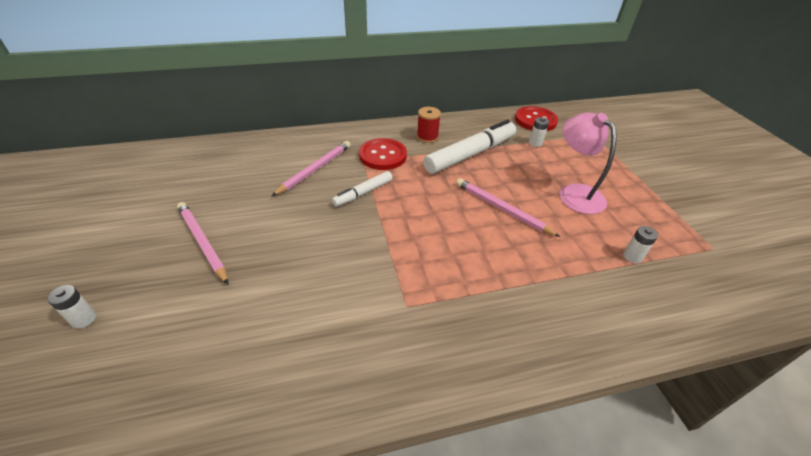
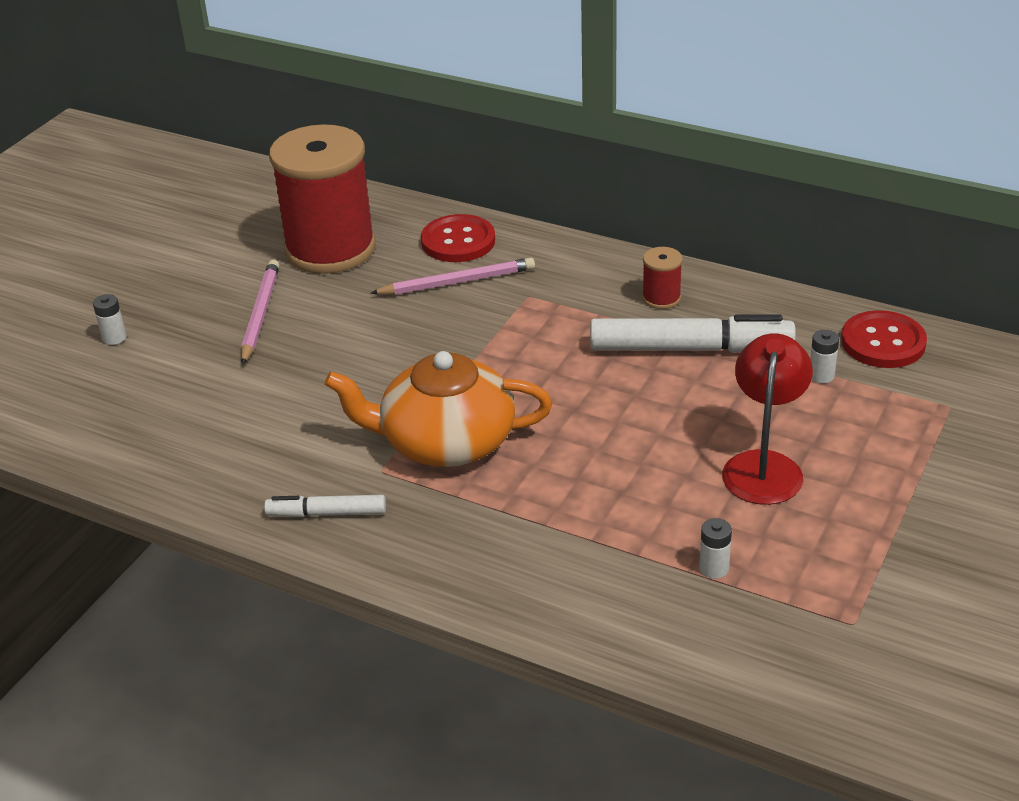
camera: 45 degrees right, 5 degrees down
(212, 181) = (330, 249): none -> red spool
(363, 193) = (479, 336): white marker -> white marker (327, 513)
(383, 155) = (563, 299): red button -> red button (458, 241)
(421, 263) = (445, 442): none -> orange teapot
(502, 209) = (626, 435): pink pencil -> none
(574, 193) = (764, 466): pink lamp -> red lamp

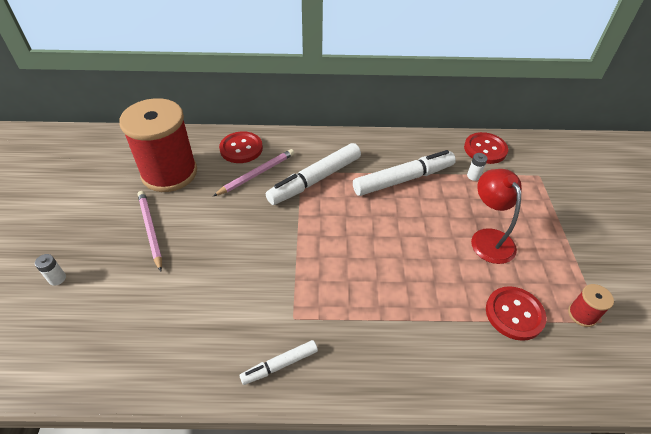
camera: 30 degrees left, 10 degrees up
(445, 442) = (318, 283): orange teapot -> none
(542, 312) = (315, 180): none -> white marker
(661, 298) = (369, 154): red spool -> red spool (582, 314)
(714, 568) = (514, 314): white battery -> red button

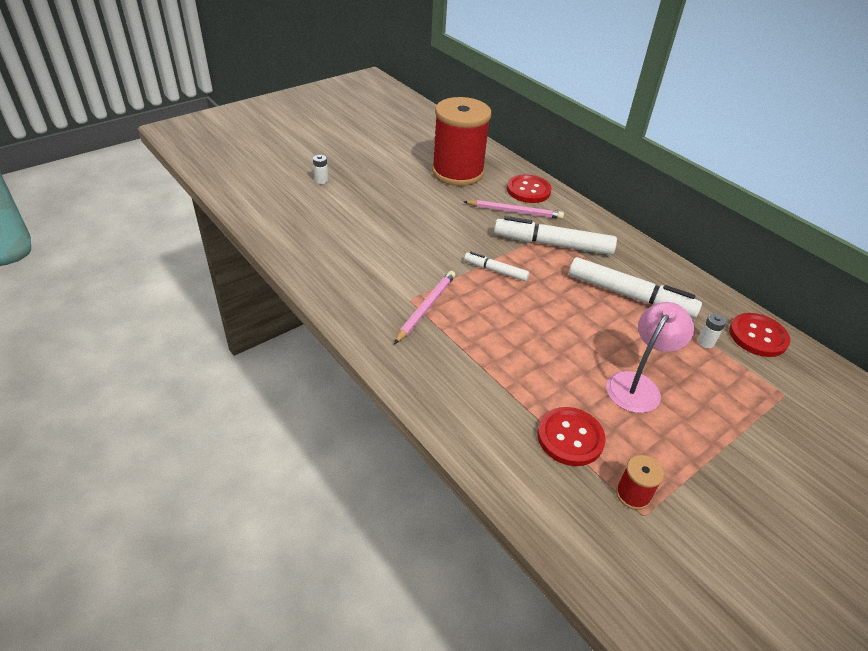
camera: 50 degrees right, 5 degrees down
(150, 230) = (400, 193): pink pencil -> pink pencil (426, 308)
(280, 365) = (366, 312): white marker -> white marker (495, 271)
(488, 238) = (638, 385): red lamp -> pink lamp

